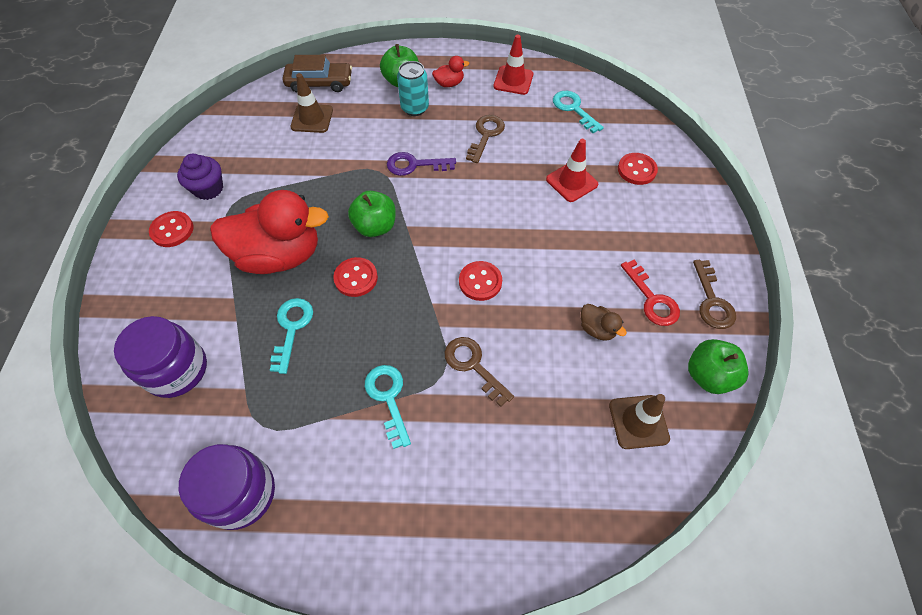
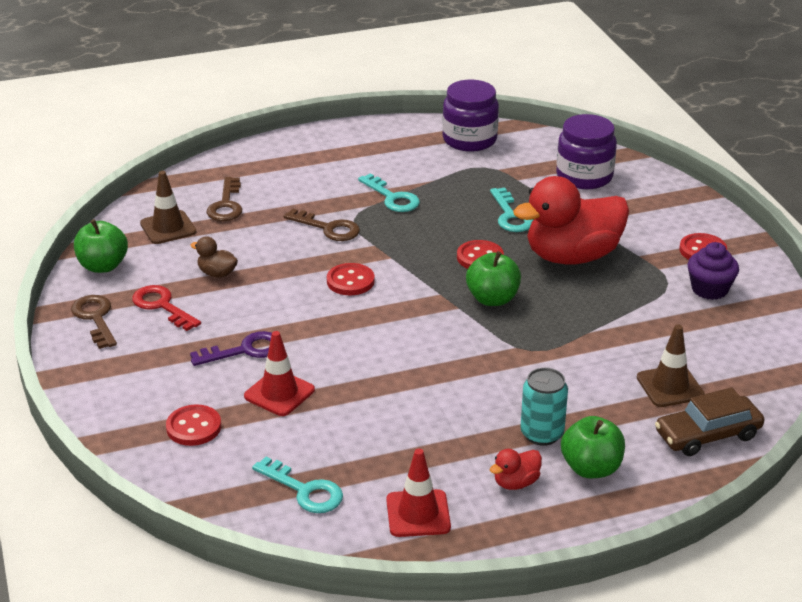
camera: 160 degrees right, 25 degrees down
(414, 165) = (491, 365): purple key -> purple key (245, 350)
(485, 135) = (419, 422): brown key -> brown key (226, 205)

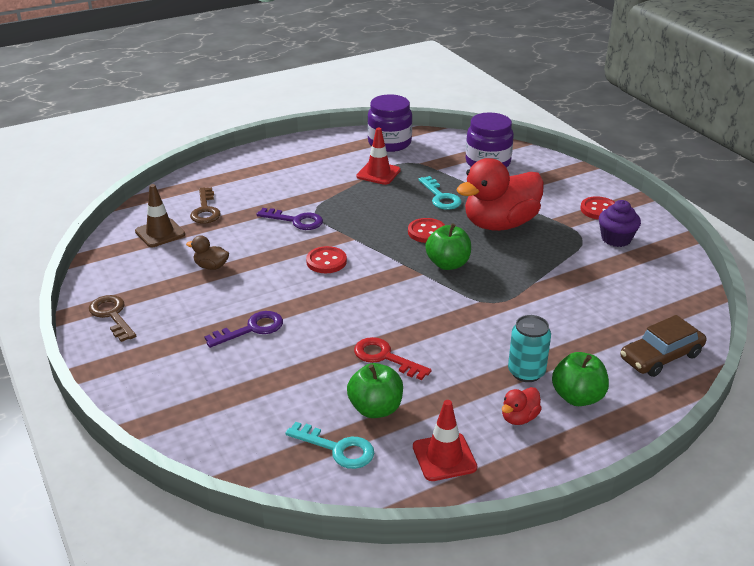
camera: 10 degrees left, 0 degrees up
(103, 266) = (109, 270): green apple -> green apple (375, 409)
(162, 306) = (169, 299): red key -> red key (385, 357)
(194, 427) = (222, 402): red button -> none
(279, 393) = (291, 363): red traffic cone -> red traffic cone (378, 173)
(328, 228) = (296, 221): brown key -> purple key
(392, 198) = (341, 192): turquoise key -> none
(670, 386) = (615, 320): brown traffic cone -> none

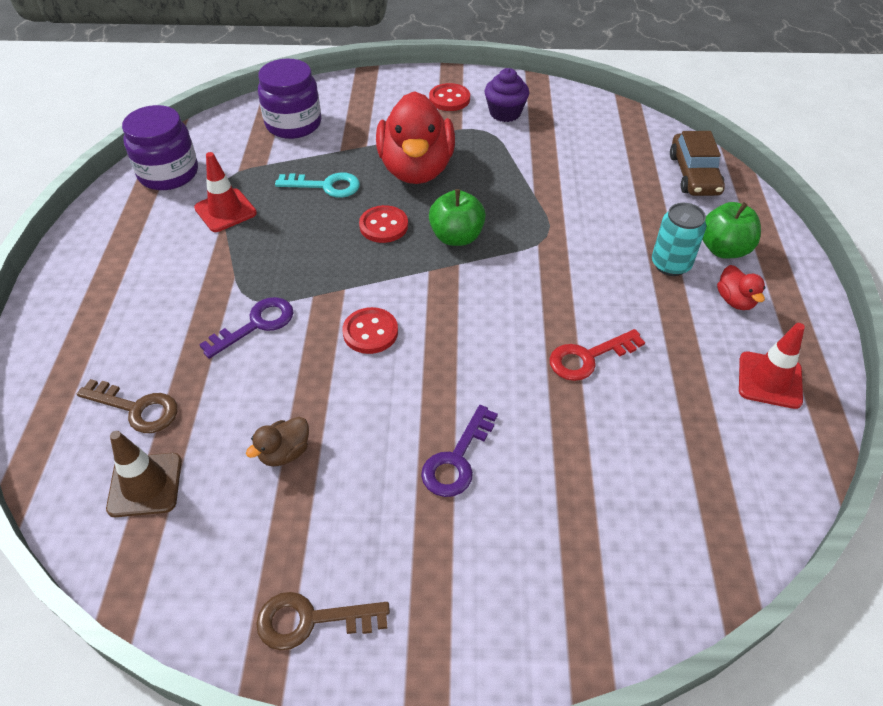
camera: 60 degrees left, 15 degrees up
(252, 329) = (457, 460): purple key -> purple key turned 150 degrees counterclockwise
(338, 448) = (722, 463): turquoise key -> none
(375, 409) = (671, 402): green apple -> none

